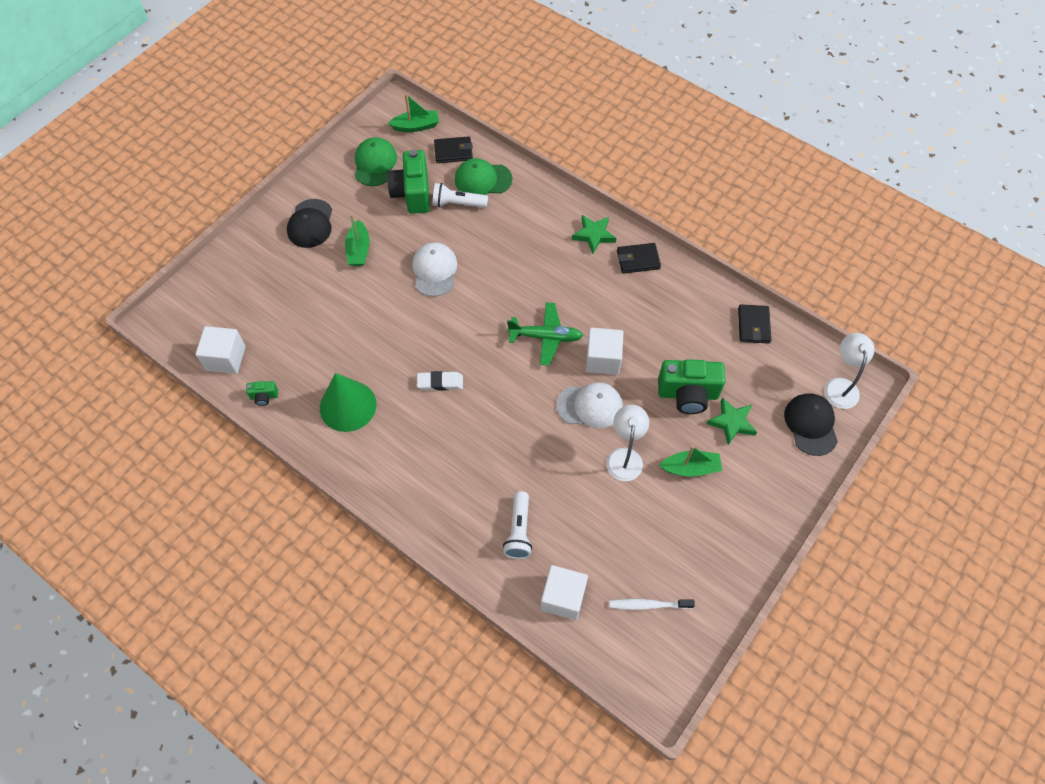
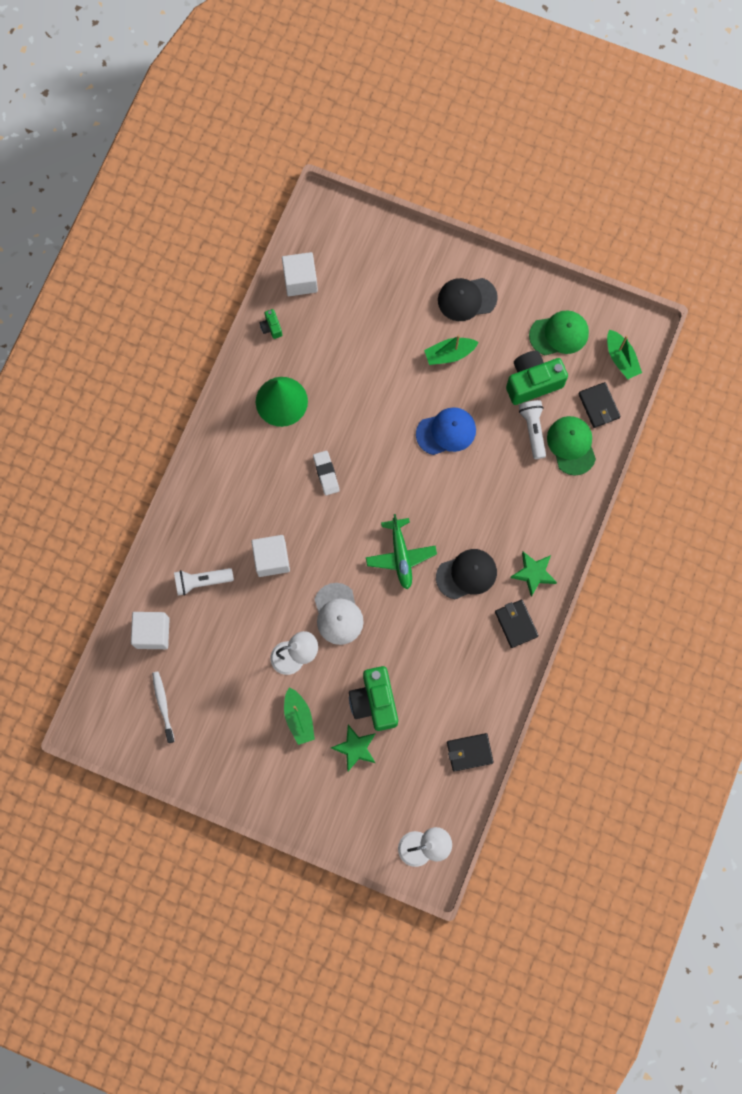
camera: 75 degrees right, 15 degrees up
(434, 270) = (446, 432): white cap -> blue cap
(603, 359) = (391, 615): white cube -> white cube (271, 559)
(811, 425) = (373, 823): black cap -> black cap (466, 574)

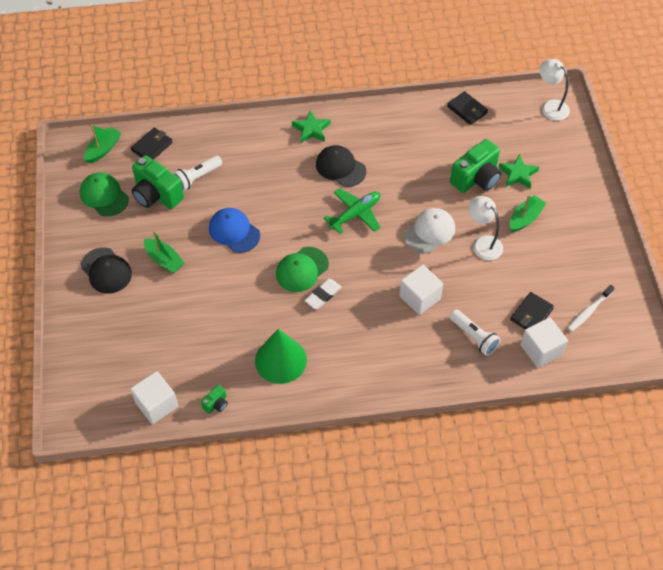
camera: 120 degrees left, 20 degrees down
(516, 624) = (356, 123): black wallet -> black wallet (531, 314)
(571, 445) = (195, 149): green cap -> green cap (302, 269)

